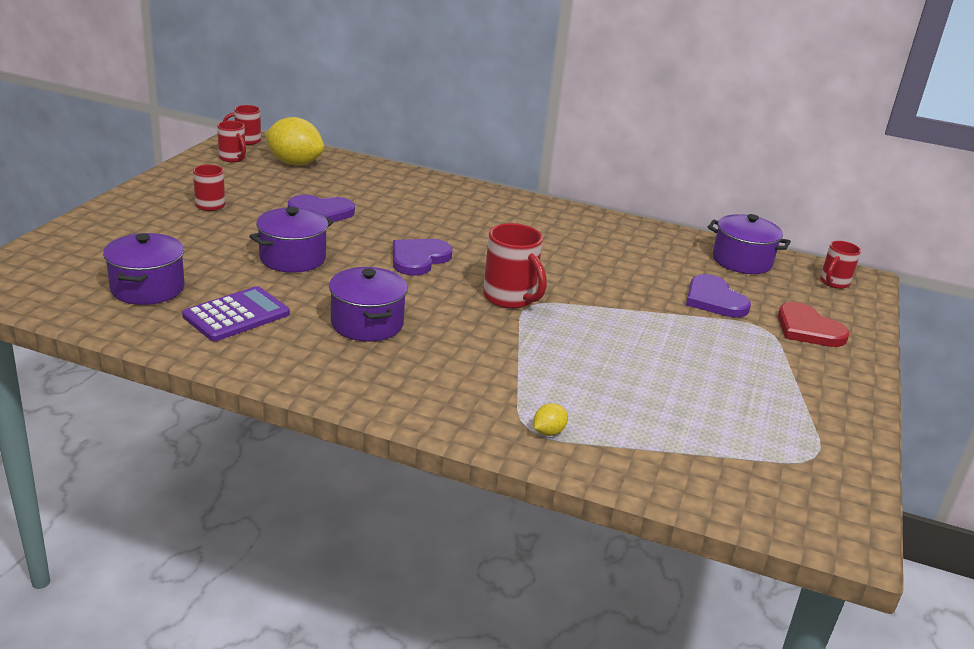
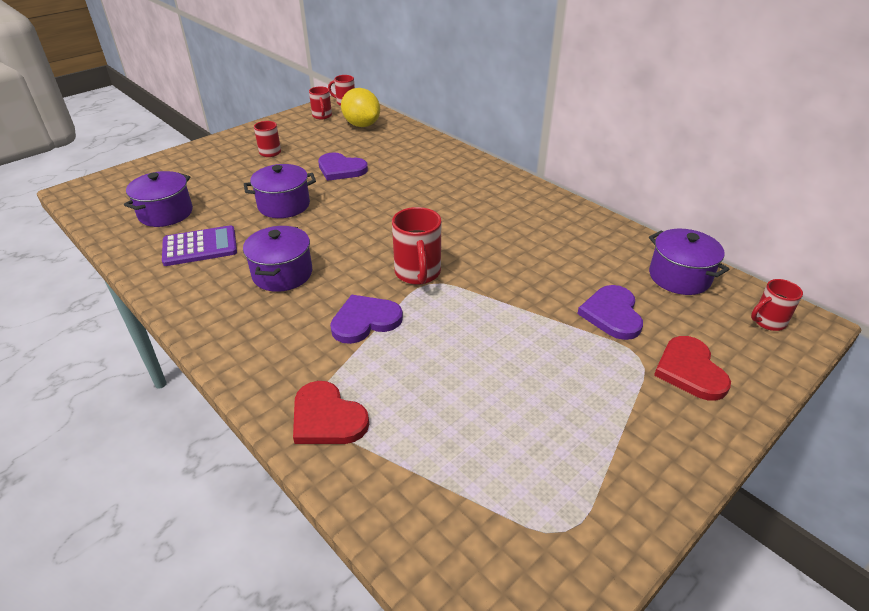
camera: 30 degrees right, 10 degrees up
(419, 259) = (377, 222): purple heart -> purple heart (365, 321)
(548, 432) = (327, 418): yellow lemon -> red heart

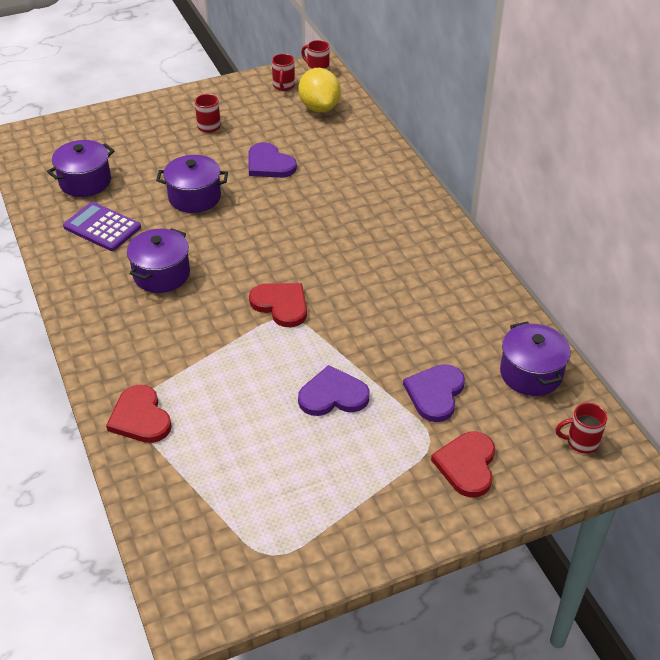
camera: 20 degrees right, 5 degrees up
(200, 247) = (102, 227): purple calculator -> purple calculator turned 150 degrees counterclockwise
(365, 321) = (210, 340): purple heart -> purple heart (333, 395)
(418, 273) = (281, 305): red mug -> red heart

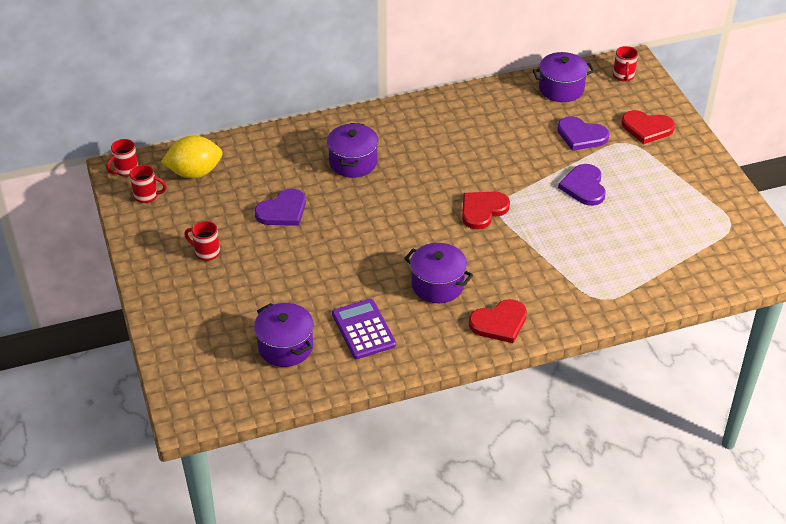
camera: 85 degrees left, 0 degrees up
(102, 227) = (363, 329): purple calculator -> purple calculator turned 120 degrees clockwise
(140, 417) = (610, 294): red heart -> red heart (499, 323)
(194, 197) = (326, 263): purple pot -> purple pot (353, 162)

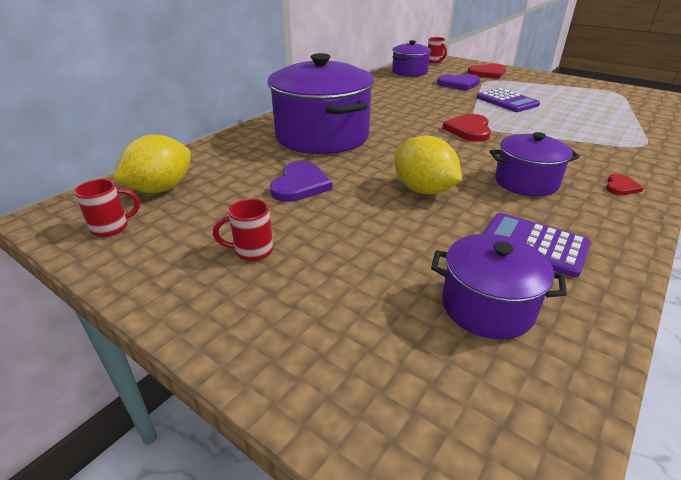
camera: 35 degrees left, 10 degrees down
(126, 170) = (60, 215): red mug -> none
(353, 162) = (322, 136): purple pot -> purple pot, size x1.84
(356, 256) = (423, 190): none -> yellow lemon
(499, 323) = (621, 187): red heart -> red heart, size x0.55
(584, 186) = (507, 101): purple heart -> purple calculator

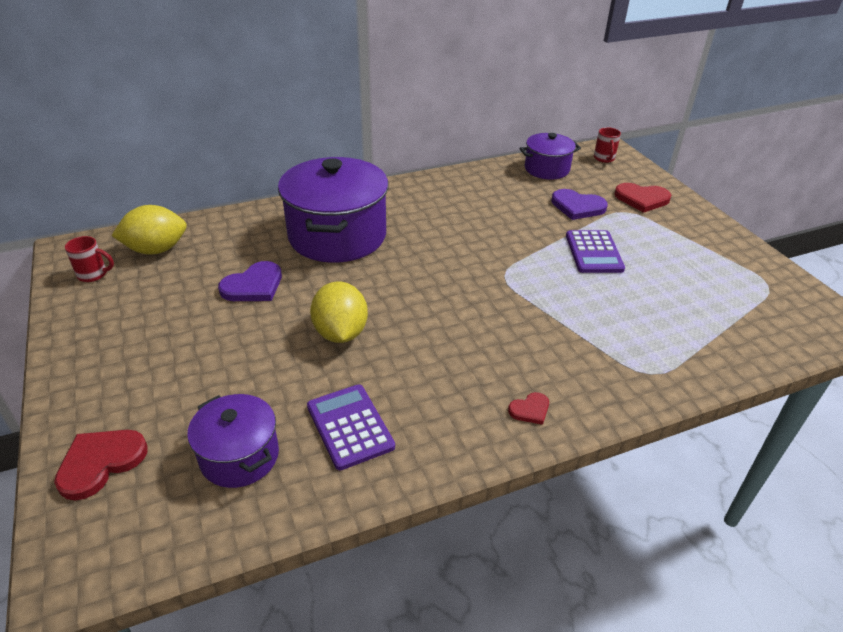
camera: 30 degrees right, 5 degrees up
(252, 251) = (151, 335): red mug -> none
(469, 130) = (486, 278): red heart -> red heart (100, 463)
(526, 182) = (443, 364): purple pot -> none

